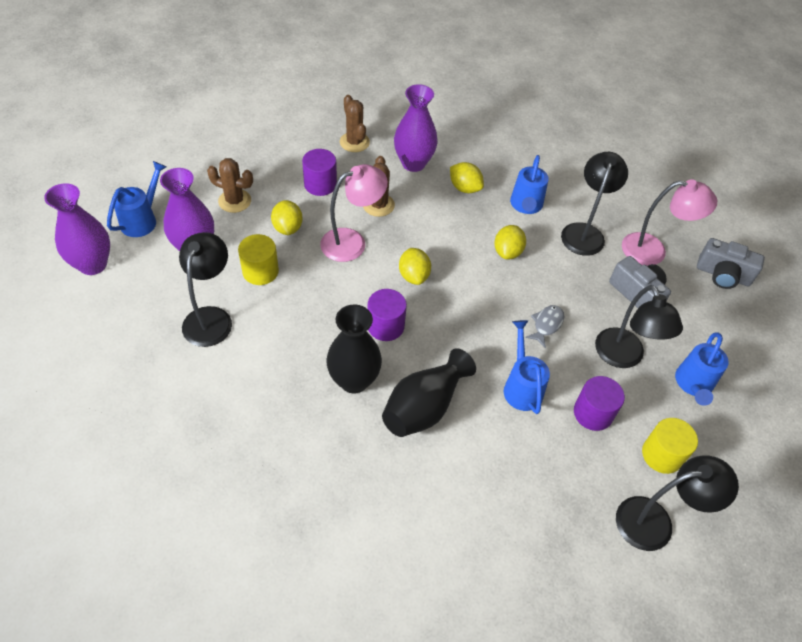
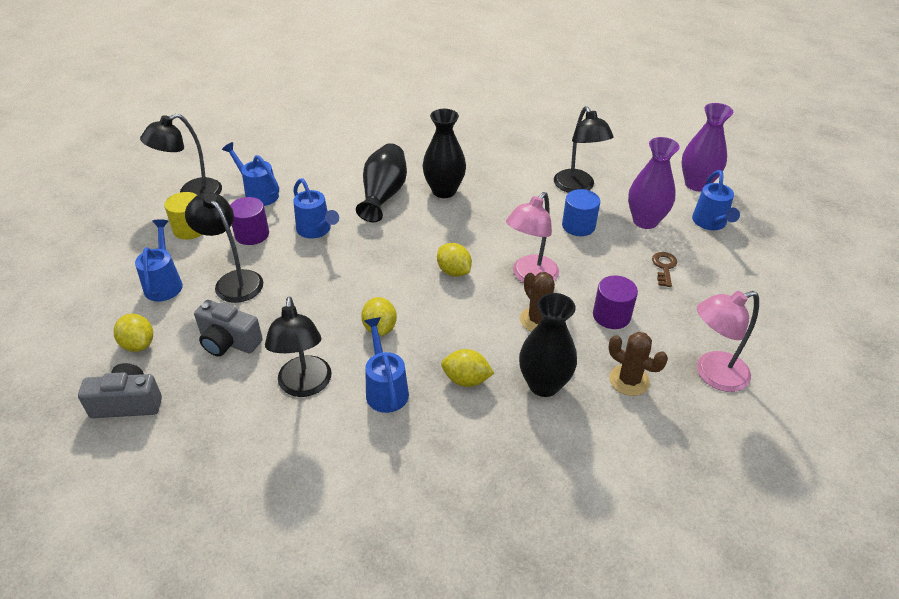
camera: 155 degrees right, 10 degrees down
(234, 201) = (664, 267): brown cactus -> brown key
(260, 271) = (578, 226): yellow cylinder -> blue cylinder
(287, 228) = (595, 265): yellow lemon -> yellow lemon (138, 344)
(385, 326) = (448, 228): purple cylinder -> none
(413, 163) = (544, 384): purple vase -> black vase
(546, 325) = (313, 279): grey fish -> none
(571, 481) = (258, 194): none -> blue watering can
(653, 251) = (217, 398): pink lamp -> pink lamp (712, 374)

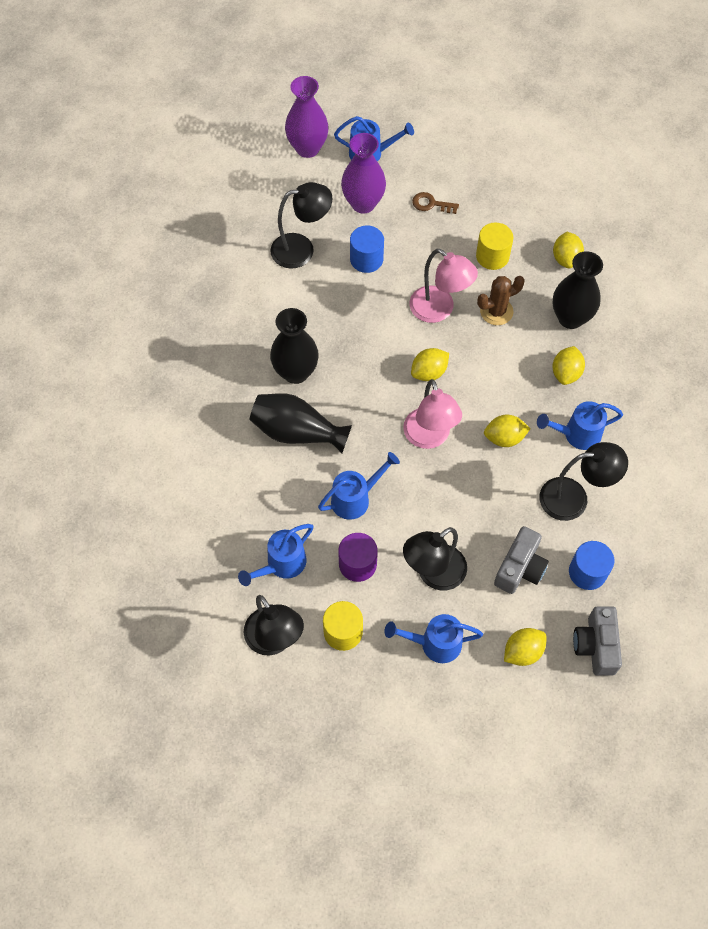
camera: 85 degrees left, 20 degrees up
(214, 397) = (587, 572): none -> blue cylinder
(611, 316) = (492, 256): purple cylinder -> yellow cylinder
(629, 380) = (565, 258): brown cactus -> yellow lemon
(712, 374) = (559, 202): pink lamp -> pink lamp (429, 437)

